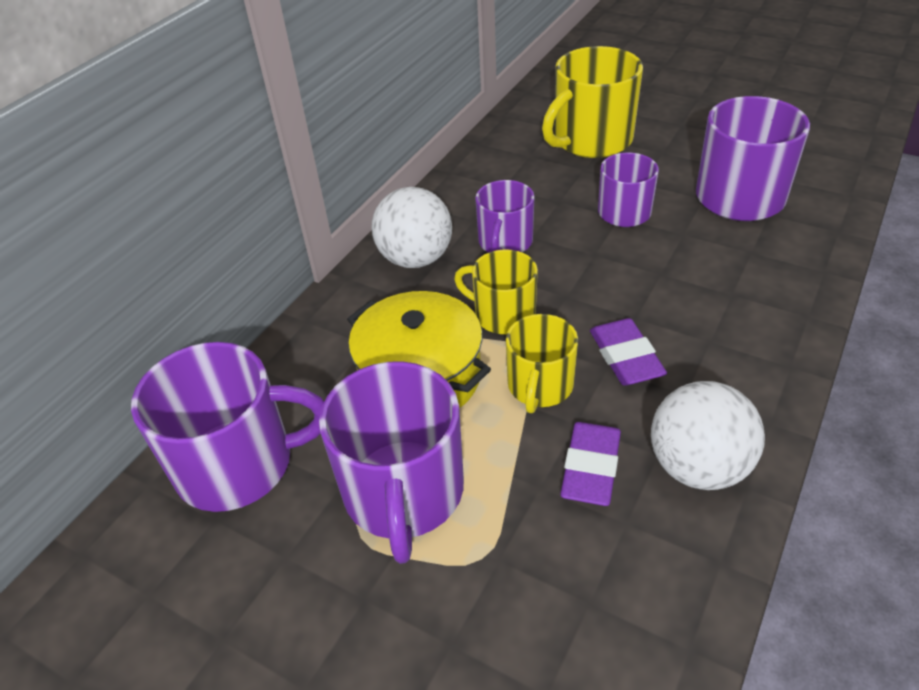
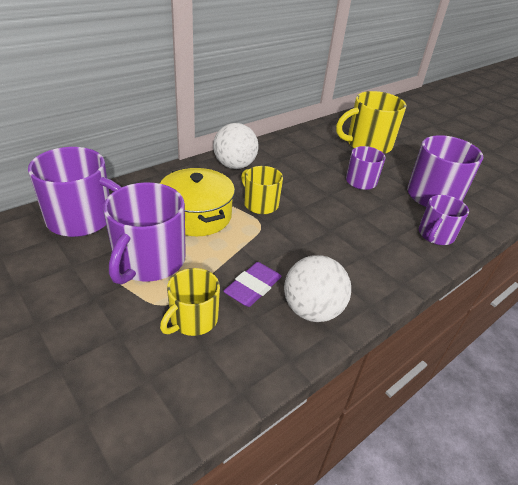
camera: 15 degrees right, 5 degrees down
(505, 242) = (286, 174): purple mug -> purple mug (435, 235)
(540, 386) = (254, 241): yellow mug -> yellow mug (193, 319)
(625, 357) = (311, 245): purple eraser -> none

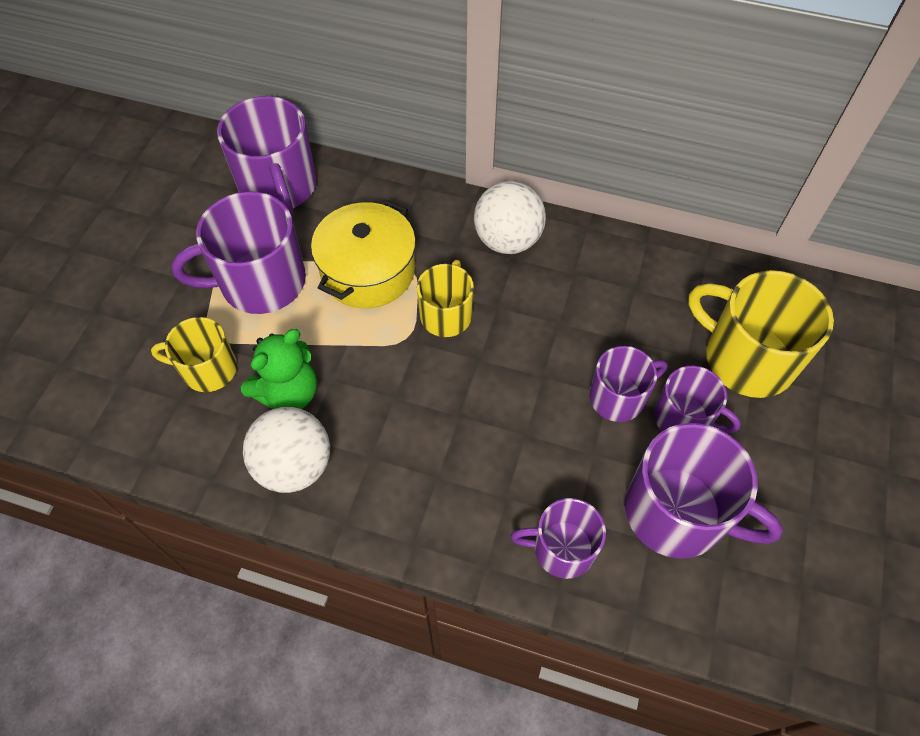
camera: 60 degrees right, 20 degrees up
(253, 287) = (289, 392): purple eraser -> green teddy bear
(386, 172) = (683, 419): none -> purple mug

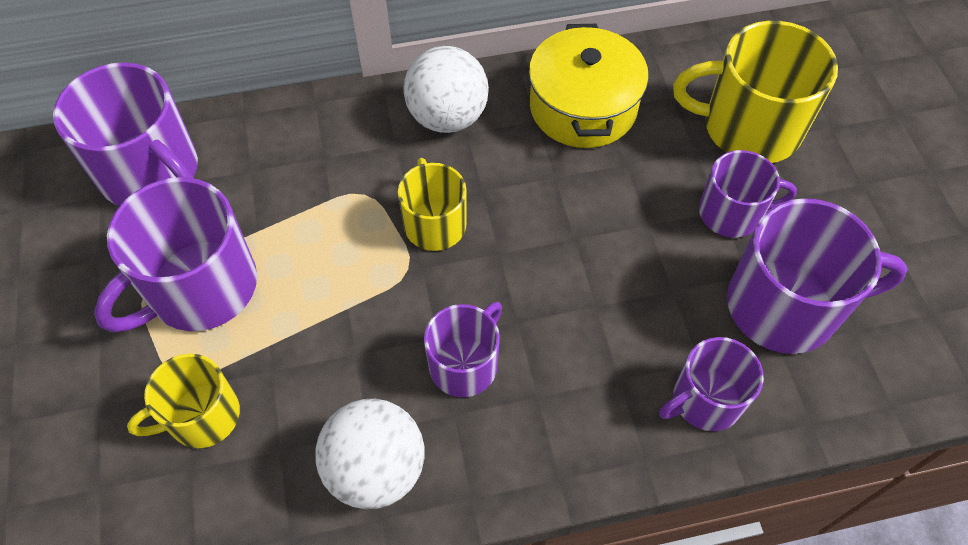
camera: 30 degrees left, 0 degrees up
(289, 392) = (316, 393): green teddy bear -> none
(368, 271) = (318, 217): yellow pot -> yellow pot (583, 107)
(618, 397) = (659, 223): purple mug -> purple mug (465, 364)

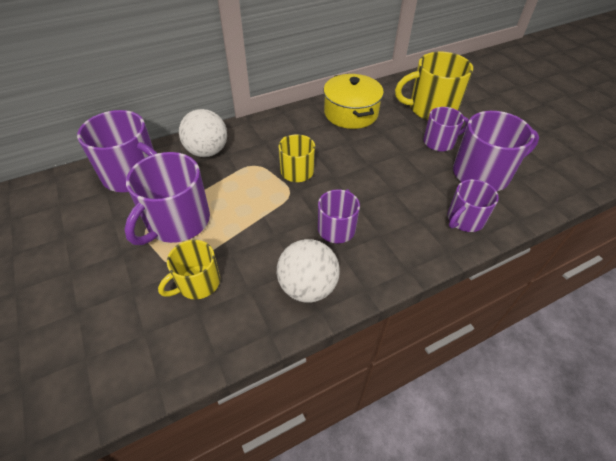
camera: 15 degrees left, 10 degrees down
(447, 117) = (286, 127): white ball -> white ball (207, 151)

